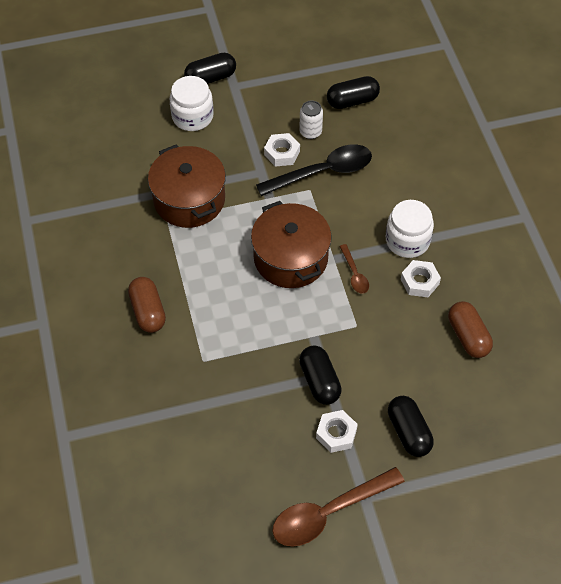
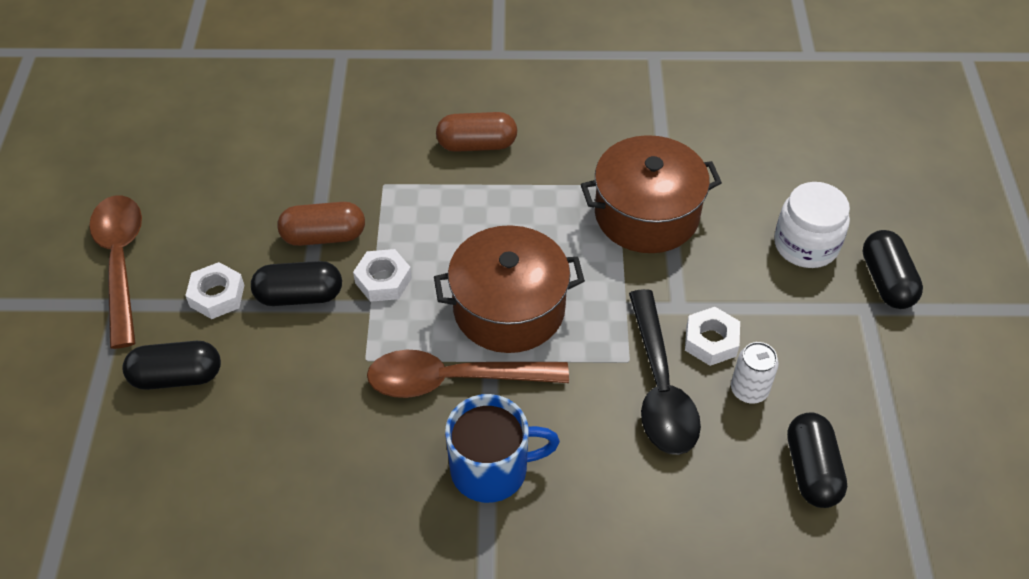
camera: 105 degrees right, 5 degrees down
(354, 274) = (454, 380): brown spoon -> brown spoon, size x2.06
(407, 240) = (491, 469): white jar -> blue mug
(420, 282) = (409, 463): white nut -> white nut (383, 280)
(468, 336) = (287, 501): brown capsule -> brown capsule (324, 236)

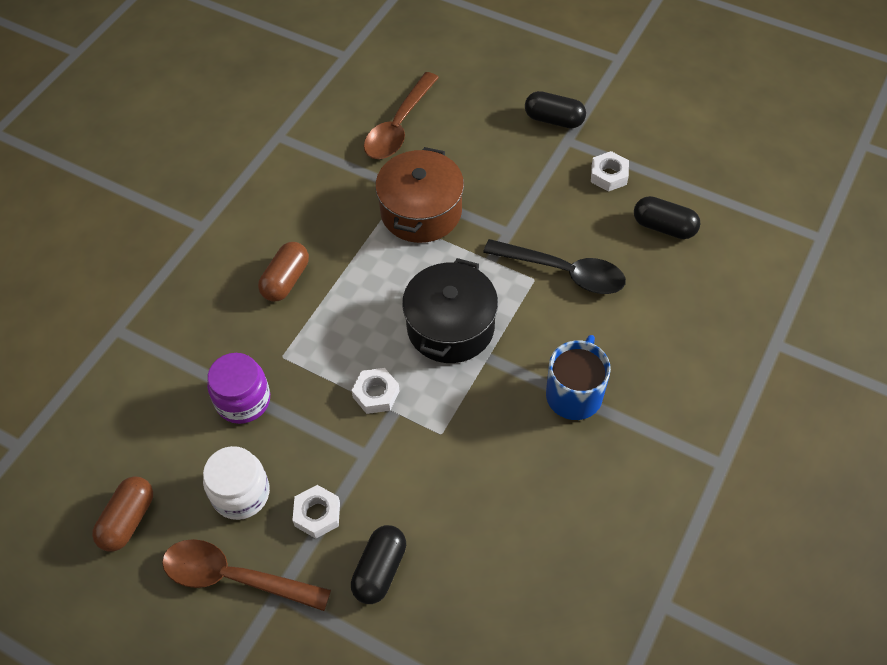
camera: 60 degrees left, 5 degrees up
(299, 296) = (355, 455): black capsule -> none
(316, 178) = (243, 400): none -> purple jar
(324, 236) = (307, 417): brown capsule -> brown capsule (128, 520)
(454, 380) = (491, 385): brown spoon -> brown spoon (399, 126)
(509, 308) = (450, 327): brown pot -> black pot
(711, 341) = (545, 228): white nut -> white nut (608, 175)
(749, 390) = (592, 228): white can -> none
(806, 245) = (501, 142): white jar -> white jar (241, 493)

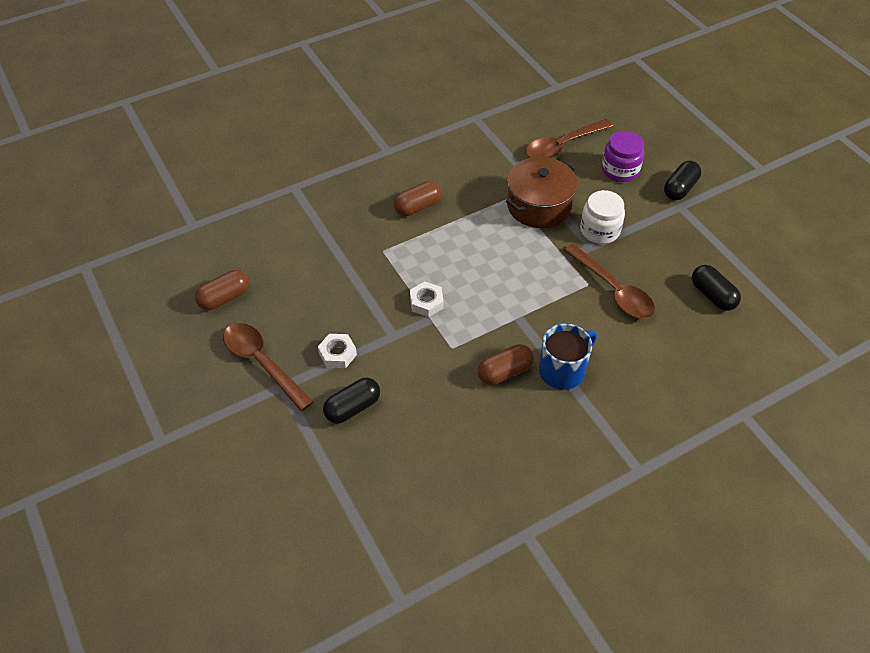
camera: 30 degrees right, 5 degrees down
(241, 493) = (300, 317): white jar -> white jar (600, 230)
(243, 400) = (340, 264): purple jar -> purple jar (620, 170)
(450, 327) = (506, 286): black pot -> none
(516, 430) = (504, 372): none -> brown capsule
(554, 120) = (680, 189): black capsule -> black capsule turned 75 degrees clockwise
(563, 272) = (613, 290): black spoon -> brown spoon
(608, 175) = (695, 243): white nut -> none

